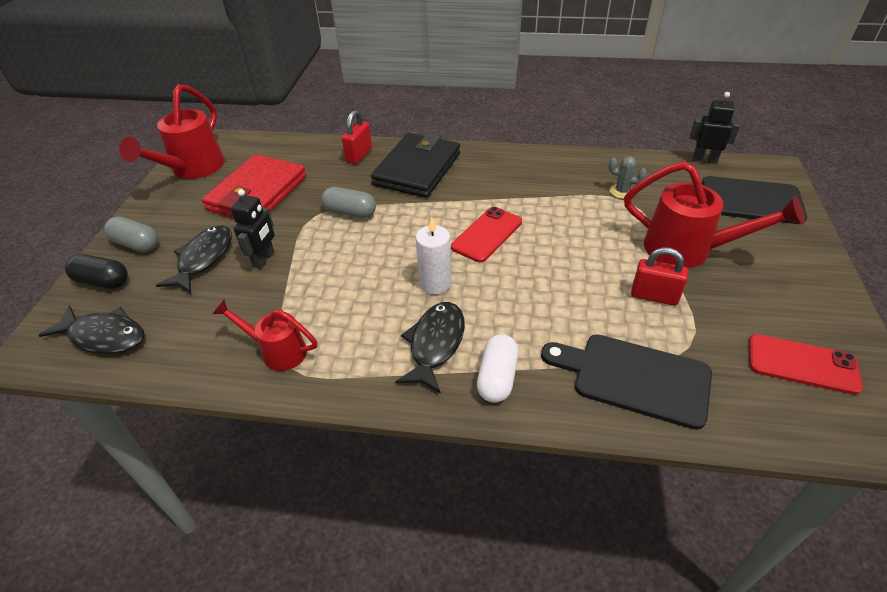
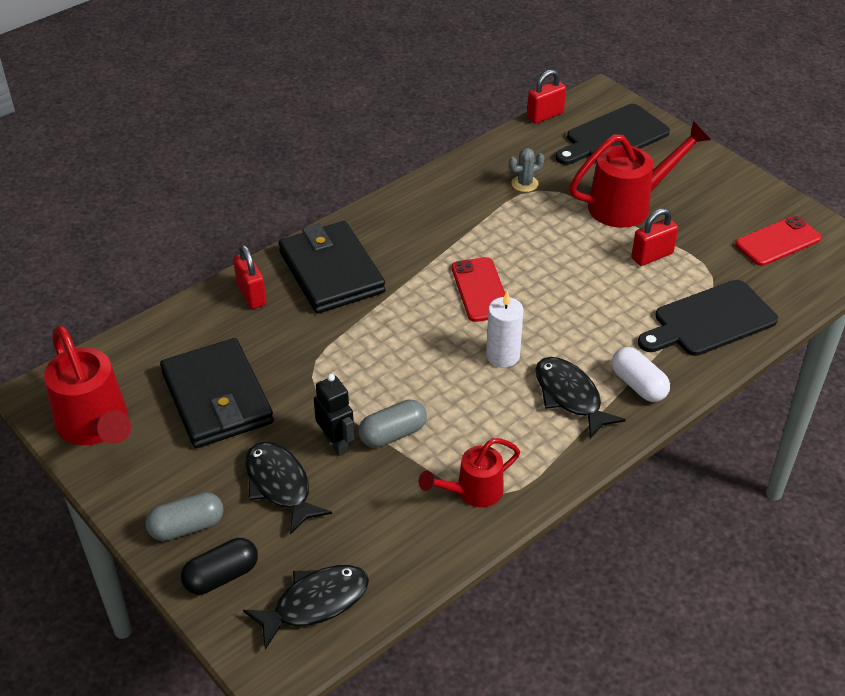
camera: 50 degrees left, 0 degrees up
(257, 193) = (217, 398): red wallet -> black wallet
(350, 213) = (339, 352): grey capsule -> grey capsule (393, 434)
(704, 160) = (545, 115): black robot -> red padlock

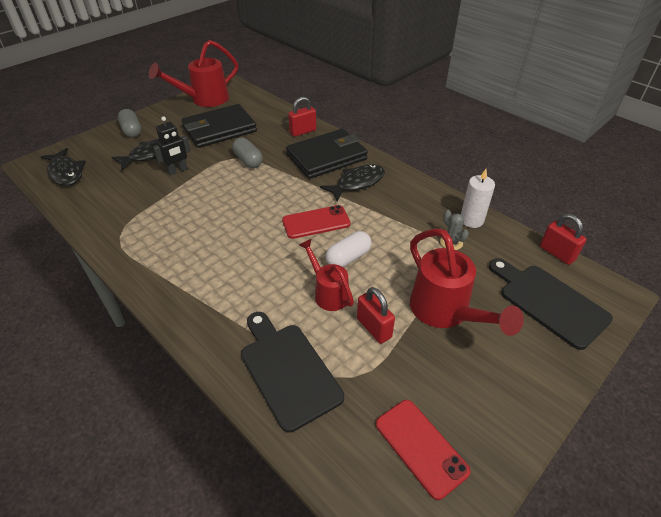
camera: 85 degrees right, 0 degrees up
(221, 576) = (96, 143): black capsule -> none
(393, 434) = (181, 191): grey capsule -> grey capsule (248, 160)
(472, 492) = (124, 226): red watering can -> red watering can (328, 292)
(502, 356) = (247, 235): white candle -> white candle (471, 220)
(570, 396) = (202, 272): black fish -> black fish (357, 183)
(638, 385) = (209, 313): white capsule -> white capsule (348, 258)

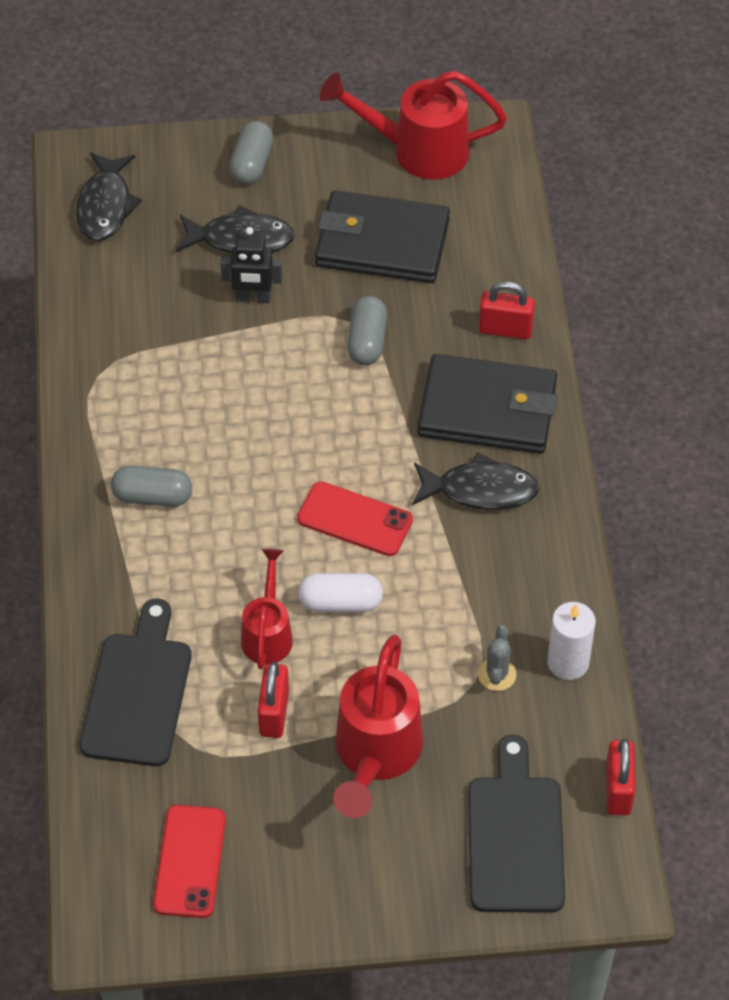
camera: 40 degrees right, 10 degrees up
(201, 270) = (152, 496): none -> grey capsule

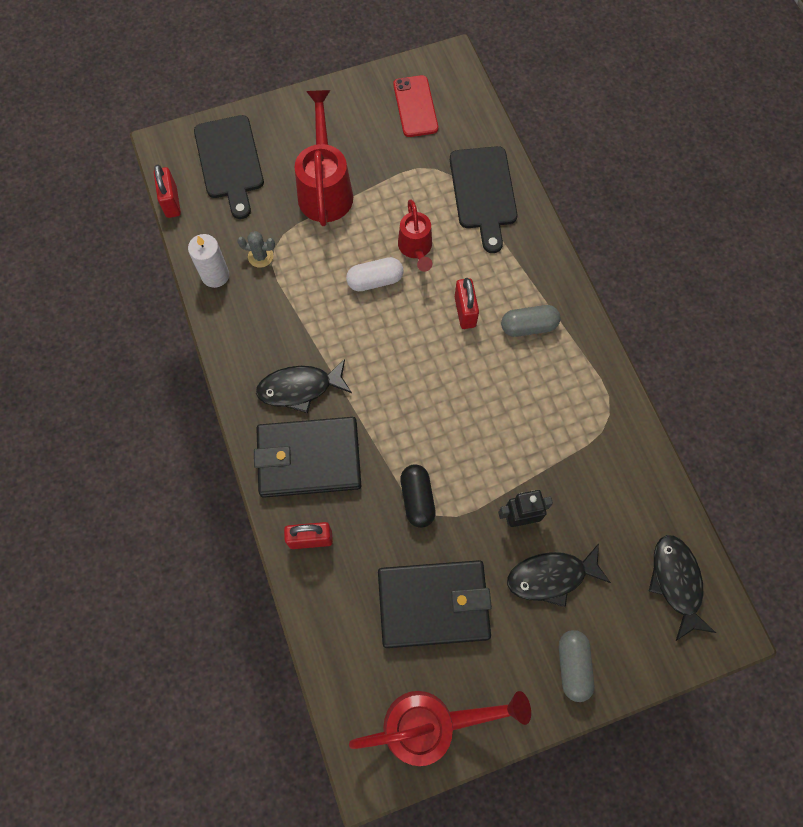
camera: 165 degrees right, 15 degrees up
(274, 713) = (395, 199): red padlock -> red padlock (465, 311)
(355, 519) = (383, 343): red phone -> none
(367, 341) = (417, 499): grey capsule -> black capsule
(496, 674) = (260, 256): grey cactus -> grey cactus turned 75 degrees counterclockwise

